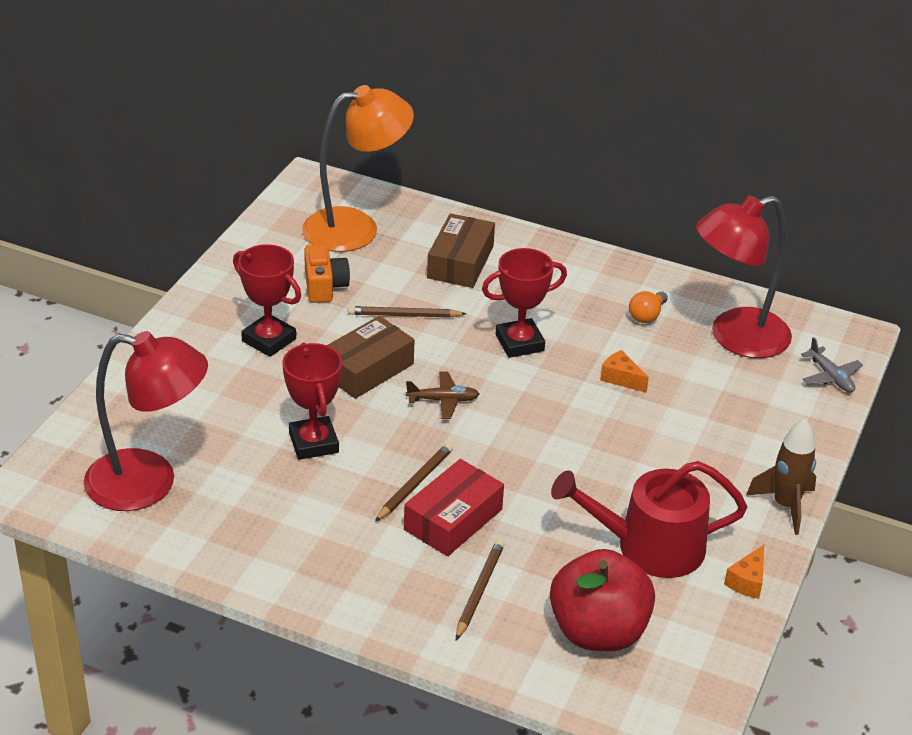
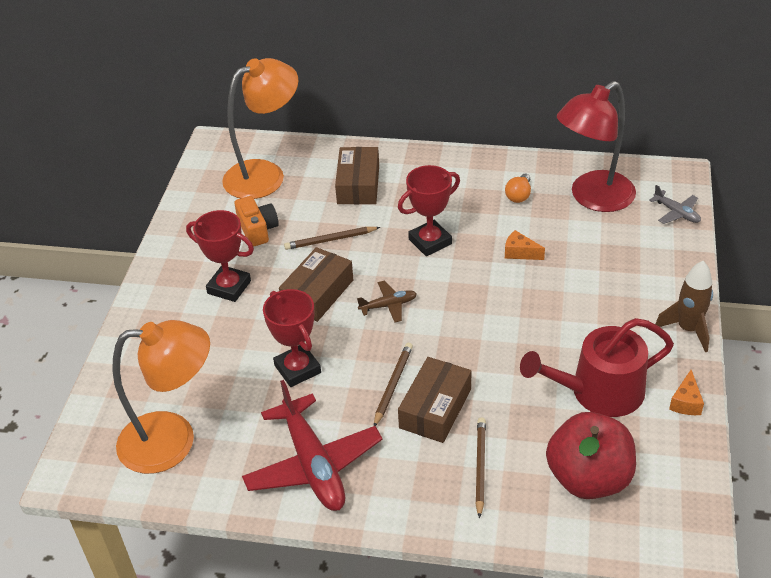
camera: 10 degrees left, 5 degrees up
(149, 483) = (173, 440): red lamp -> orange lamp
(293, 544) = (313, 464): none -> red plane
(453, 519) = (435, 408): red box -> brown box

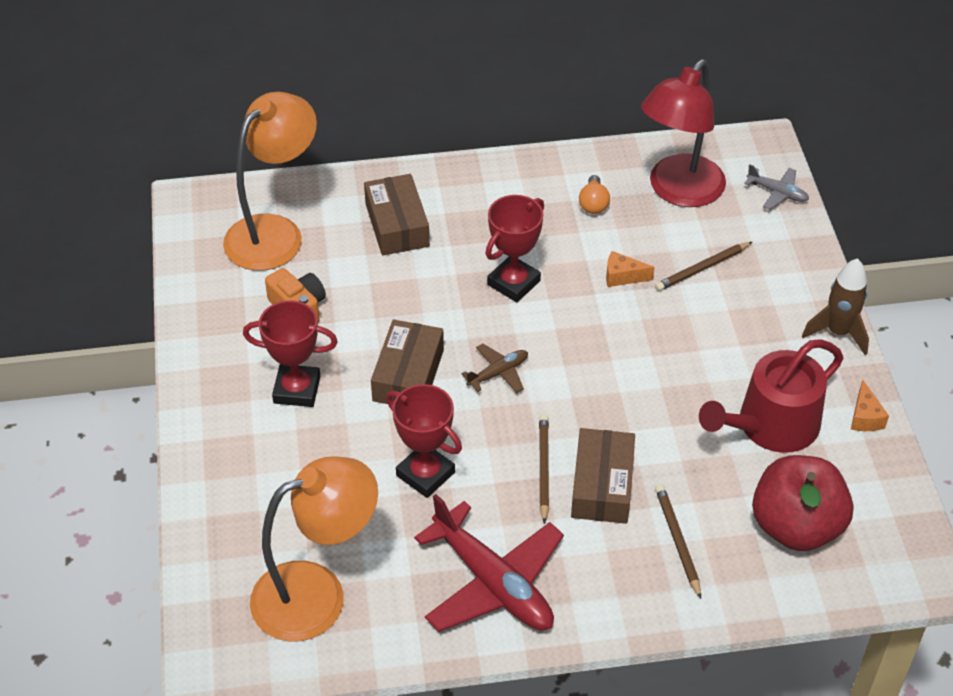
camera: 20 degrees left, 5 degrees up
(330, 240) = (394, 304): brown pencil -> brown pencil (702, 268)

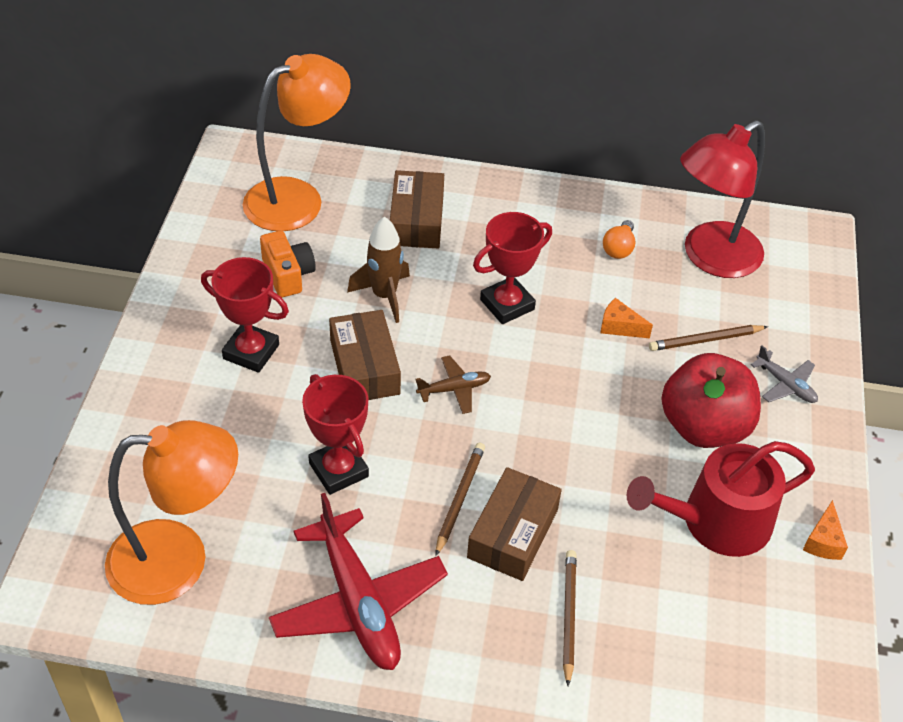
camera: 15 degrees right, 0 degrees up
(408, 375) = (364, 367): brown box -> brown box turned 45 degrees counterclockwise
(777, 193) = (813, 285): grey plane -> grey plane (785, 385)
(796, 526) = (703, 638): red apple -> red apple (704, 427)
(838, 332) = (826, 443): brown rocket -> brown rocket (384, 296)

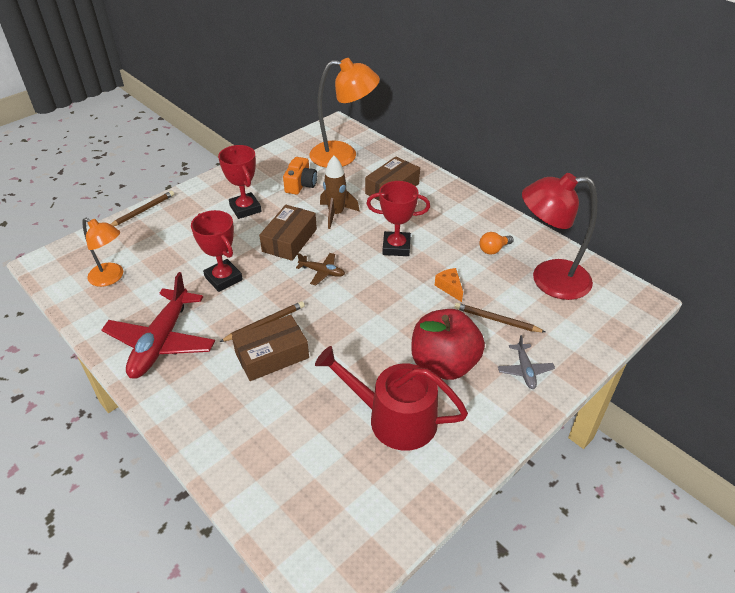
camera: 40 degrees right, 5 degrees down
(179, 560) = (111, 278): orange lamp -> orange lamp, size x0.60
(339, 470) = (223, 278): red trophy -> red trophy turned 45 degrees counterclockwise
(568, 616) = (253, 414): brown pencil -> brown pencil (143, 211)
(823, 541) = (452, 471): orange cheese -> none

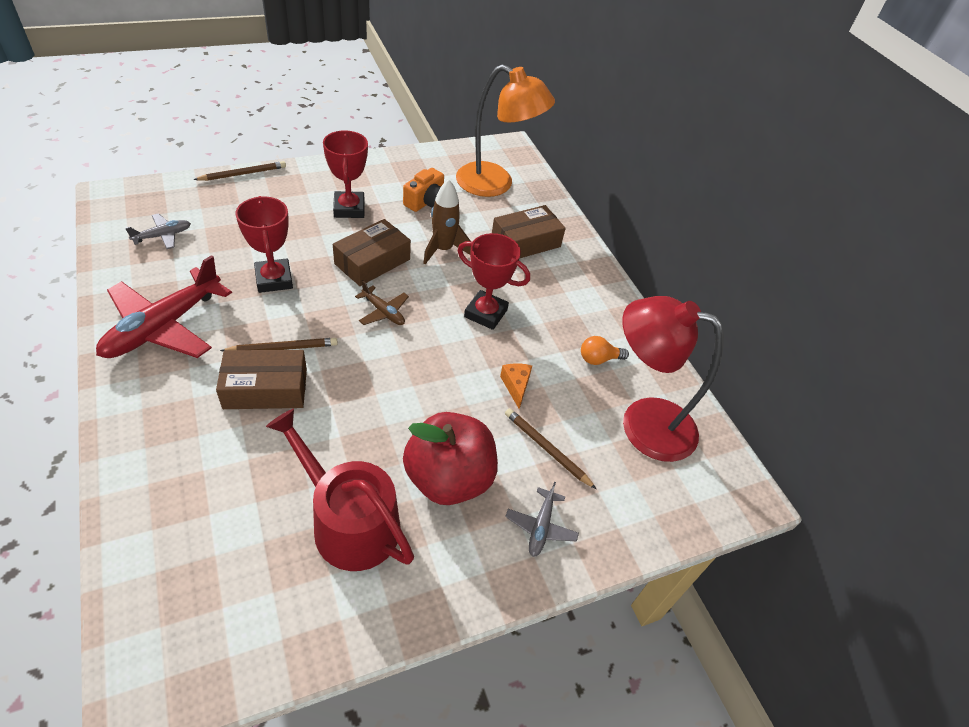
camera: 15 degrees right, 5 degrees up
(111, 278) = (163, 236): orange lamp -> grey plane

